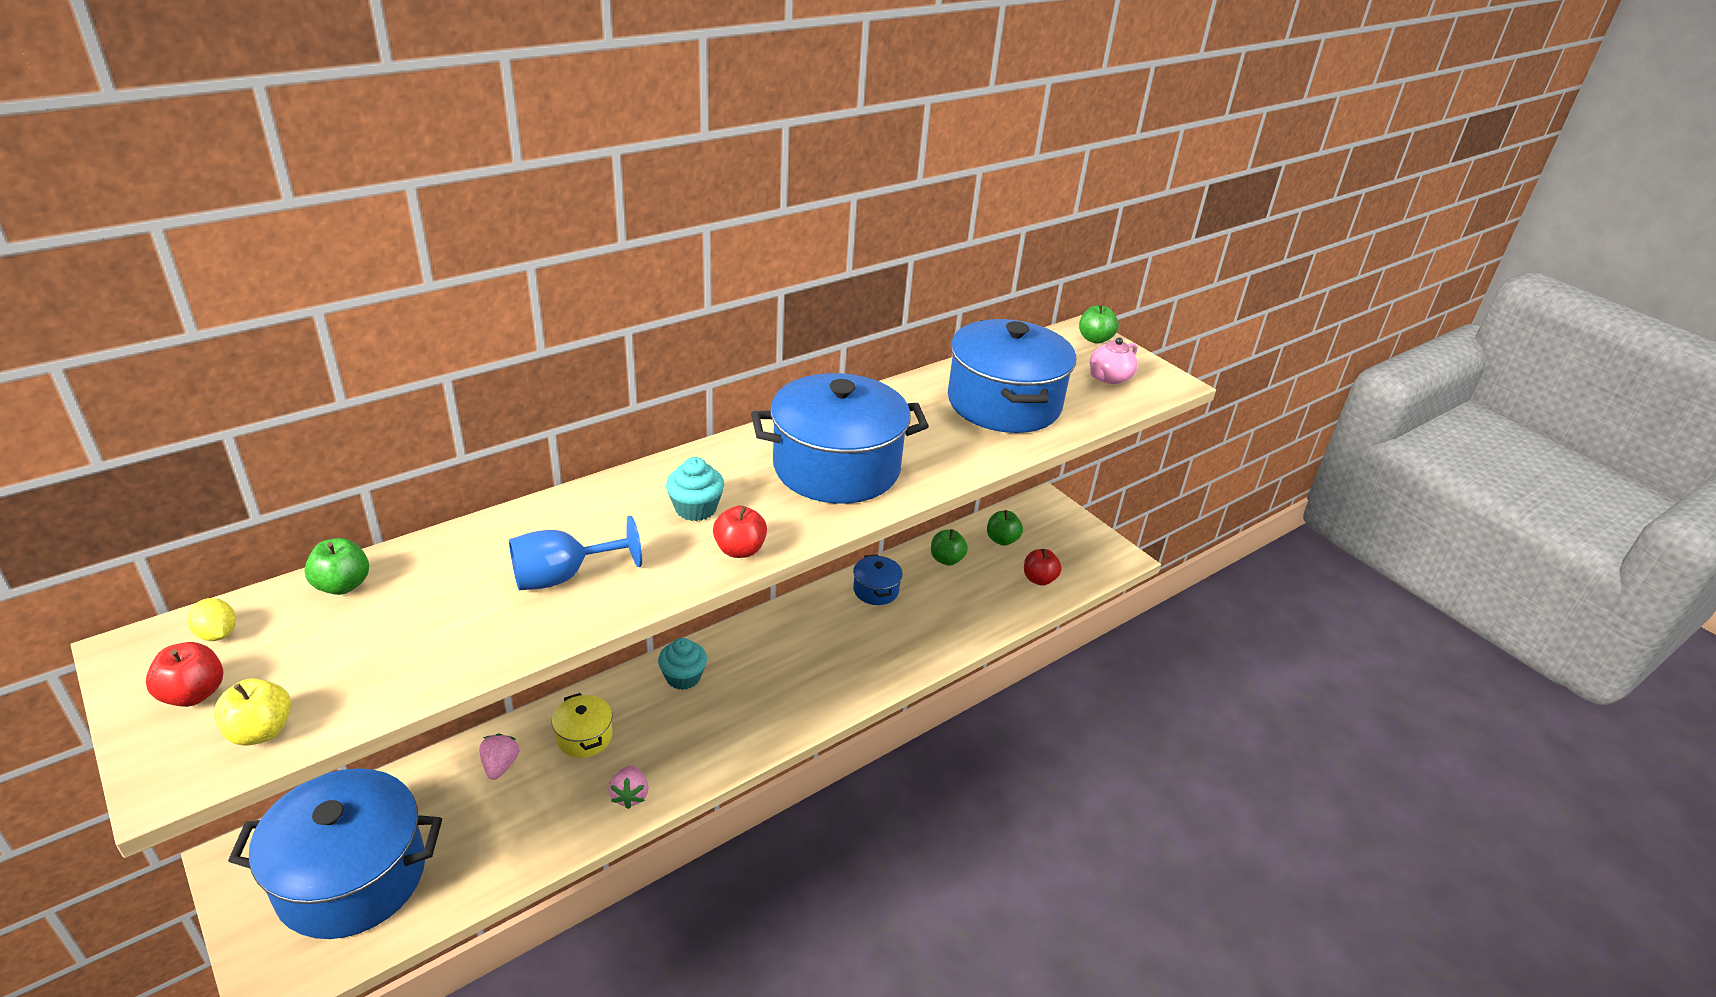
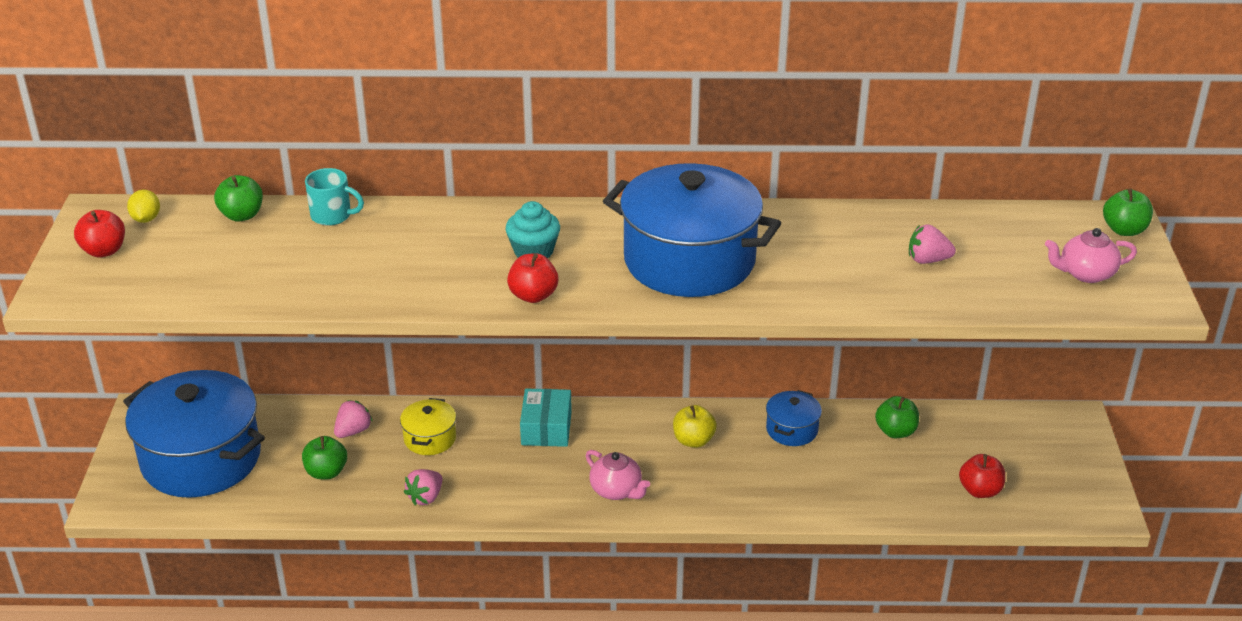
camera: 40 degrees right, 0 degrees up
(261, 731) = (119, 288): yellow apple -> yellow apple (693, 440)
(452, 548) = (332, 216): none -> turquoise mug
(563, 576) = (385, 265): blue goblet -> none
(683, 677) = (546, 428): turquoise cupcake -> turquoise box
(791, 704) = (617, 490): none -> pink teapot
(1002, 540) = (979, 437): green apple -> green apple (326, 472)
(1004, 403) = (927, 260): blue pot -> pink strawberry

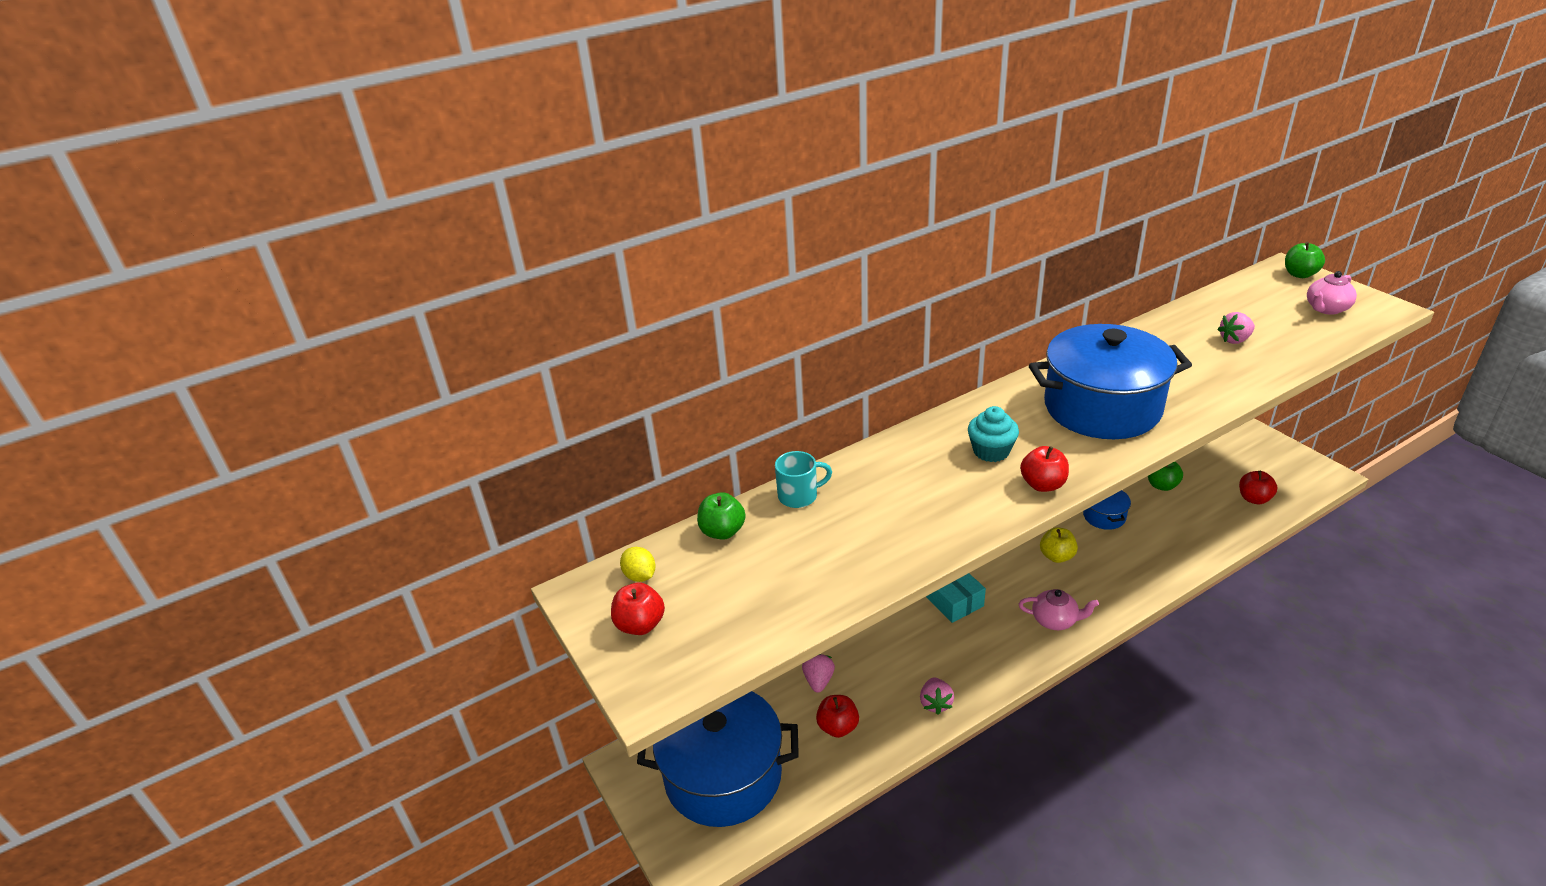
camera: 30 degrees left, 0 degrees up
(326, 472) = (838, 727): green apple -> red apple
(430, 438) = (882, 654): yellow pot -> none

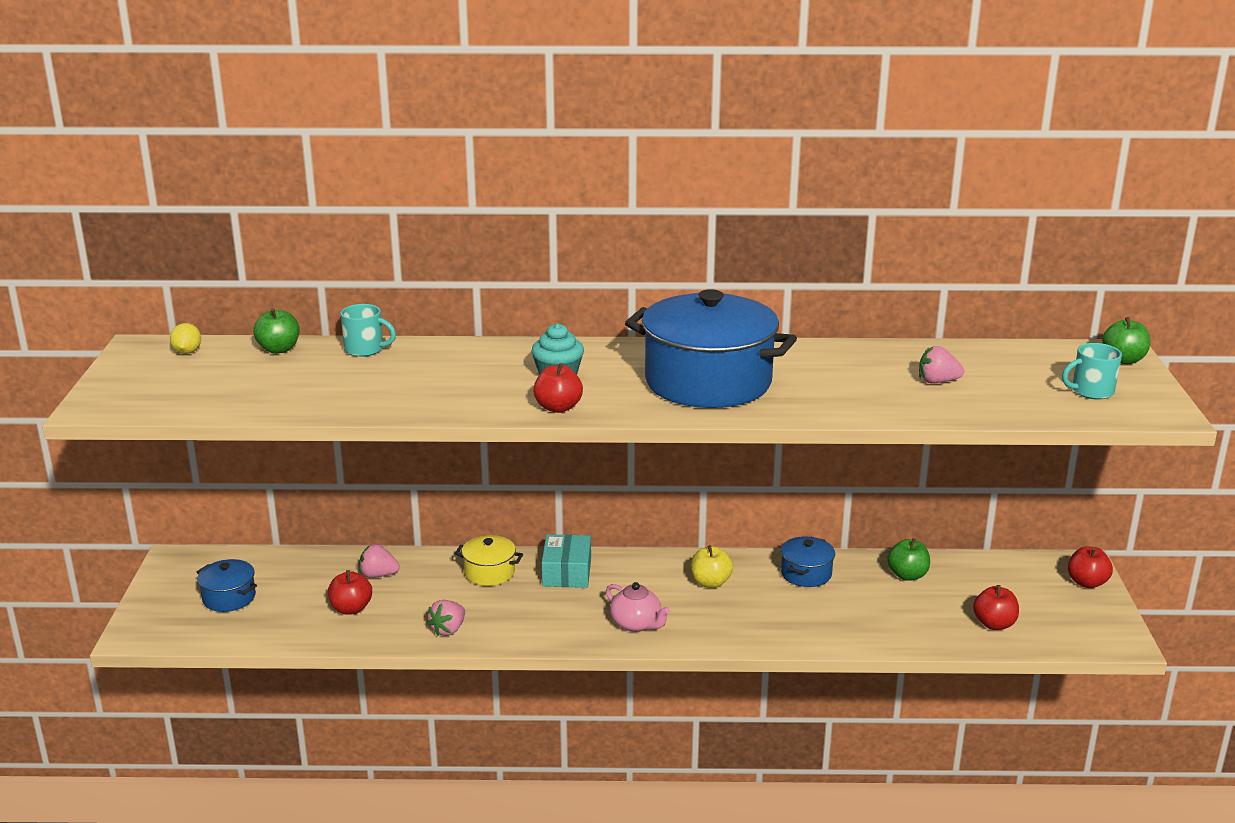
camera: 30 degrees right, 10 degrees down
(640, 625) = (145, 375): red apple -> red apple (1087, 582)
(723, 775) = (229, 598): blue pot -> blue pot, size x0.45
(818, 681) = (378, 575): pink strawberry -> pink strawberry turned 120 degrees counterclockwise
(899, 631) = (489, 572): none -> yellow pot
(1326, 309) = (1091, 391): pink teapot -> turquoise mug

